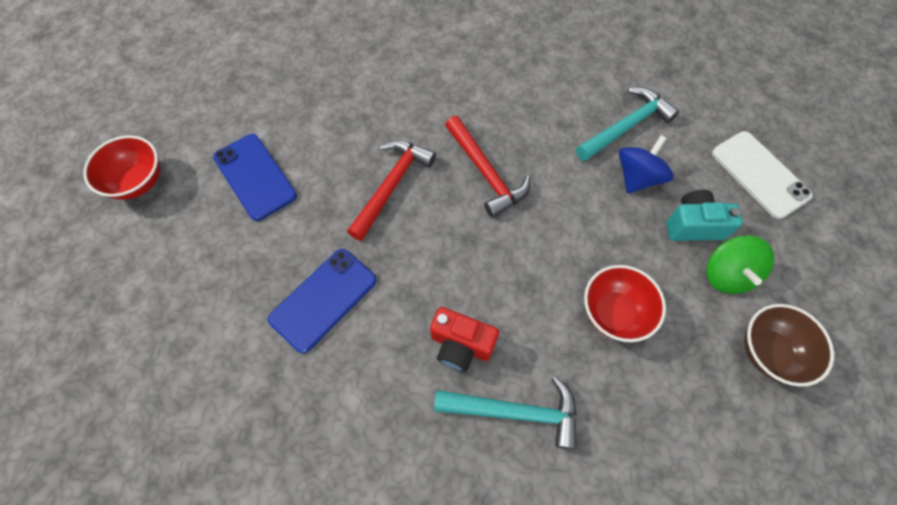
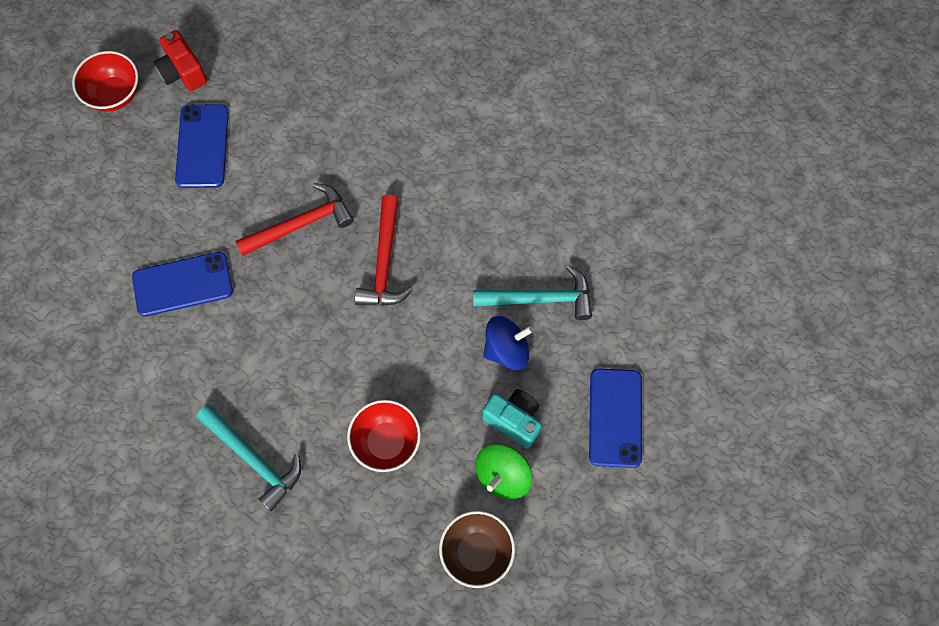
camera: 35 degrees right, 5 degrees up
(461, 345) = (254, 386): red camera -> red camera (182, 72)
(759, 174) = (615, 417): white phone -> blue phone

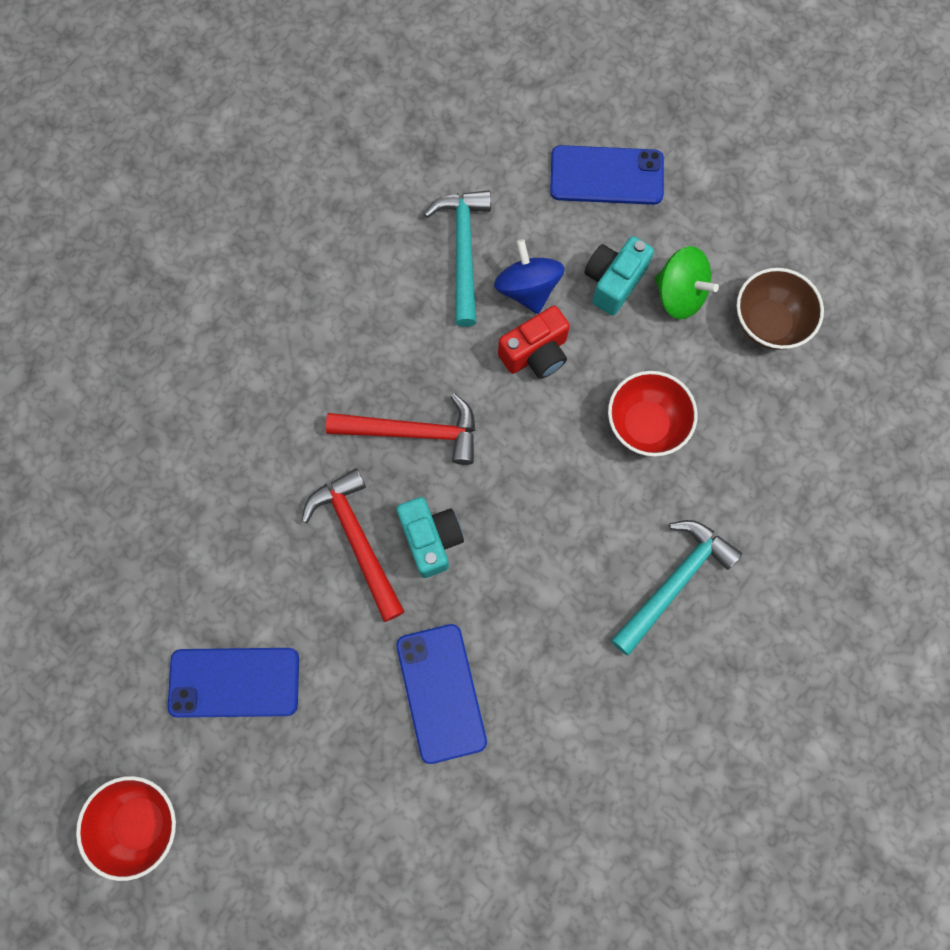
camera: 90 degrees left, 5 degrees up
(182, 72) = (112, 721): red camera -> red camera (535, 354)
(298, 276) = (431, 539): none -> turquoise camera

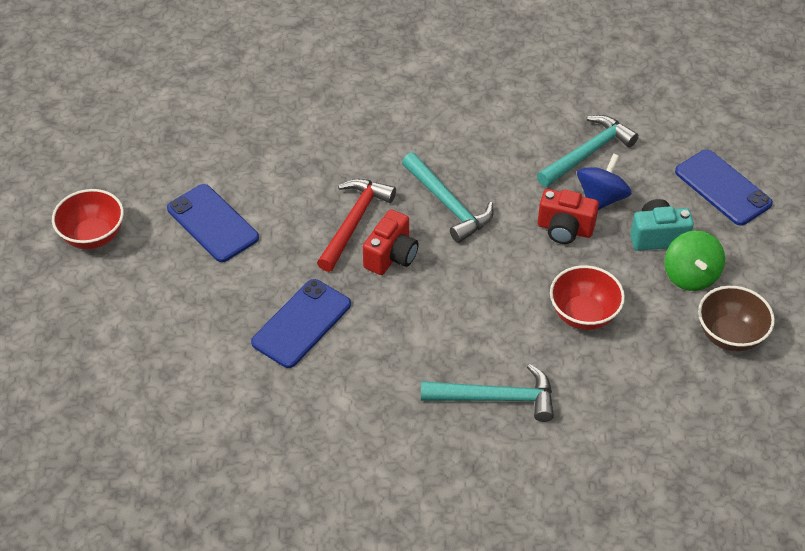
camera: 50 degrees right, 25 degrees down
(413, 432) = (448, 204): red hammer -> turquoise hammer
(431, 539) = (391, 256): turquoise camera -> red camera

